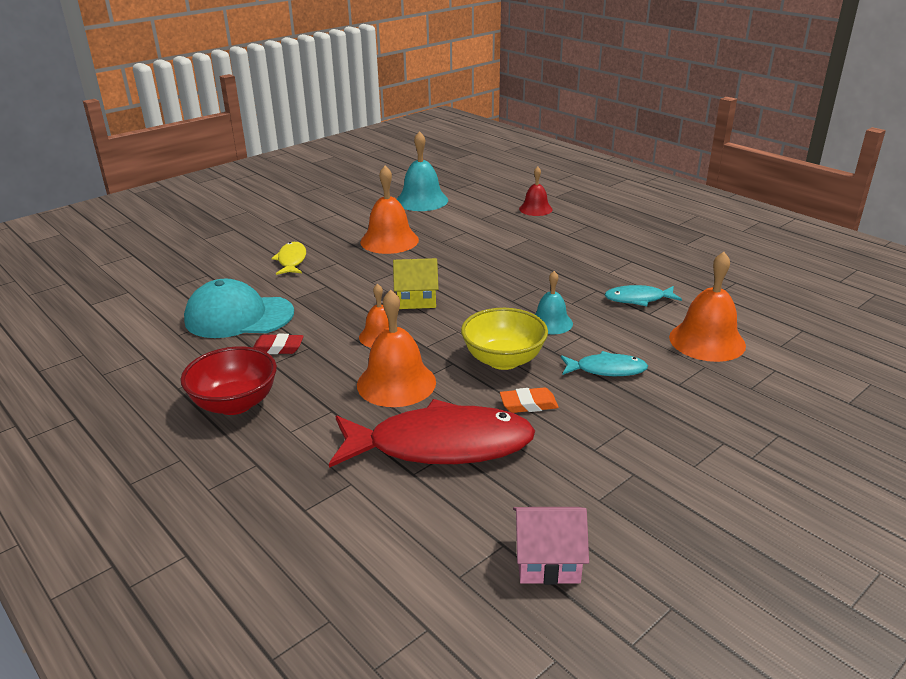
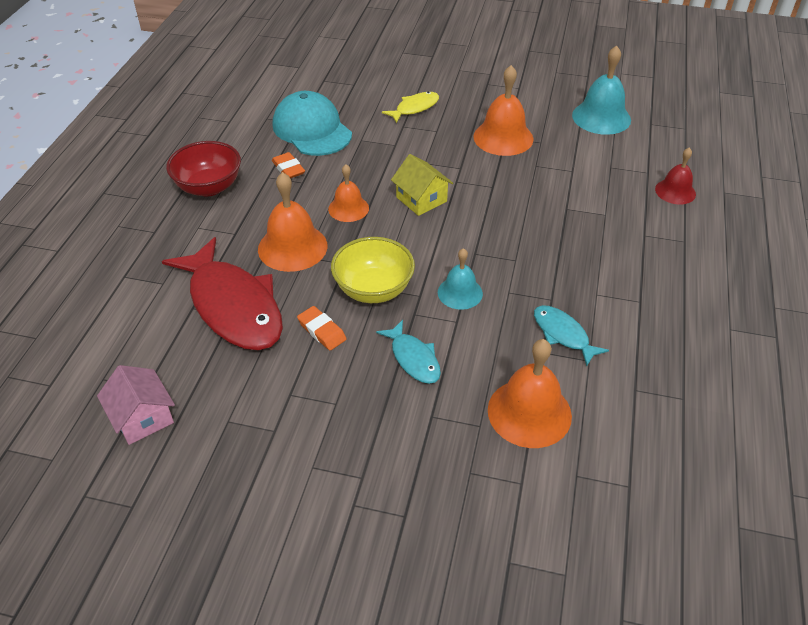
camera: 55 degrees right, 15 degrees up
(278, 348) = (288, 169): red eraser -> orange eraser

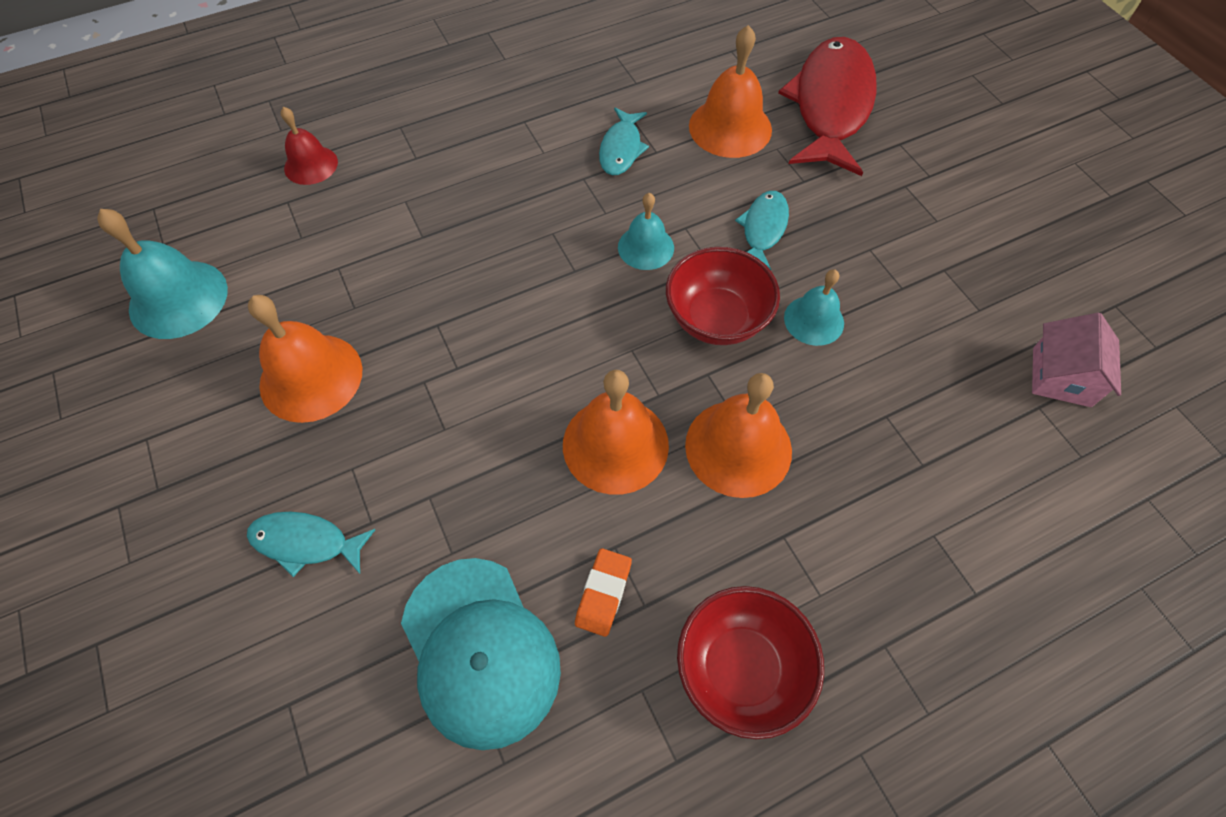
camera: 130 degrees left, 15 degrees up
(233, 306) = (876, 426): red fish -> red fish (830, 106)
(312, 129) = (480, 650): turquoise cap -> turquoise cap turned 45 degrees counterclockwise
(322, 331) = (814, 320): orange eraser -> turquoise bell
(348, 208) = (615, 444): orange bell -> orange bell, size x1.62
(373, 289) = (716, 319): yellow bowl -> red bowl
(414, 108) = (306, 542): yellow fish -> turquoise fish
(421, 199) = (526, 379): yellow house -> none

